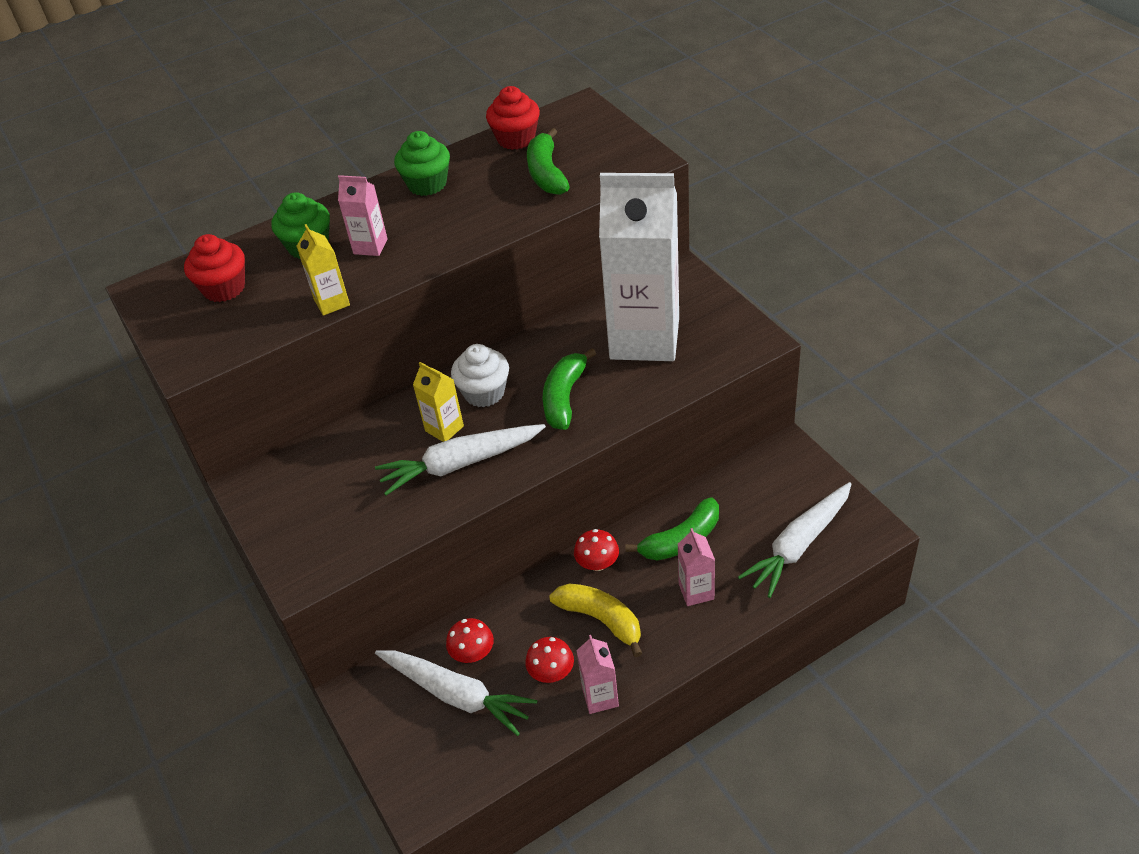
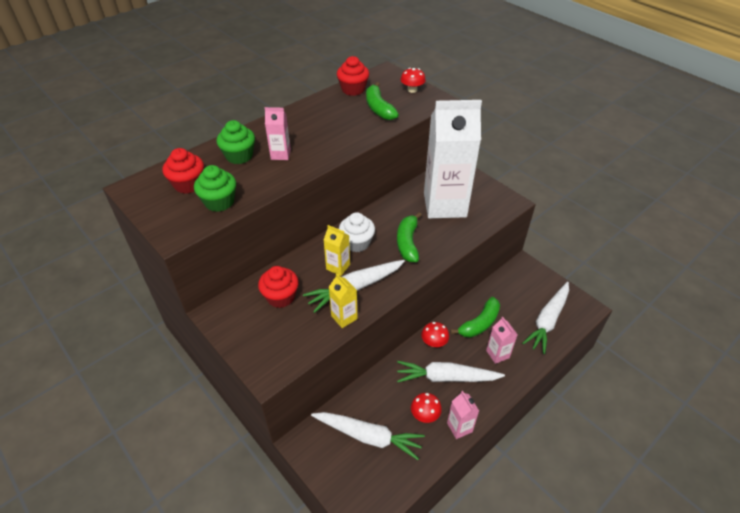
camera: 15 degrees left, 0 degrees up
(332, 302) = (265, 190): yellow carton -> yellow carton (344, 317)
(346, 468) = (281, 297): none -> red cupcake
(427, 184) = (306, 116): green cupcake -> green cupcake (219, 202)
(473, 653) = (372, 408): red mushroom -> red mushroom (412, 90)
(601, 620) = (446, 377): yellow banana -> white carrot

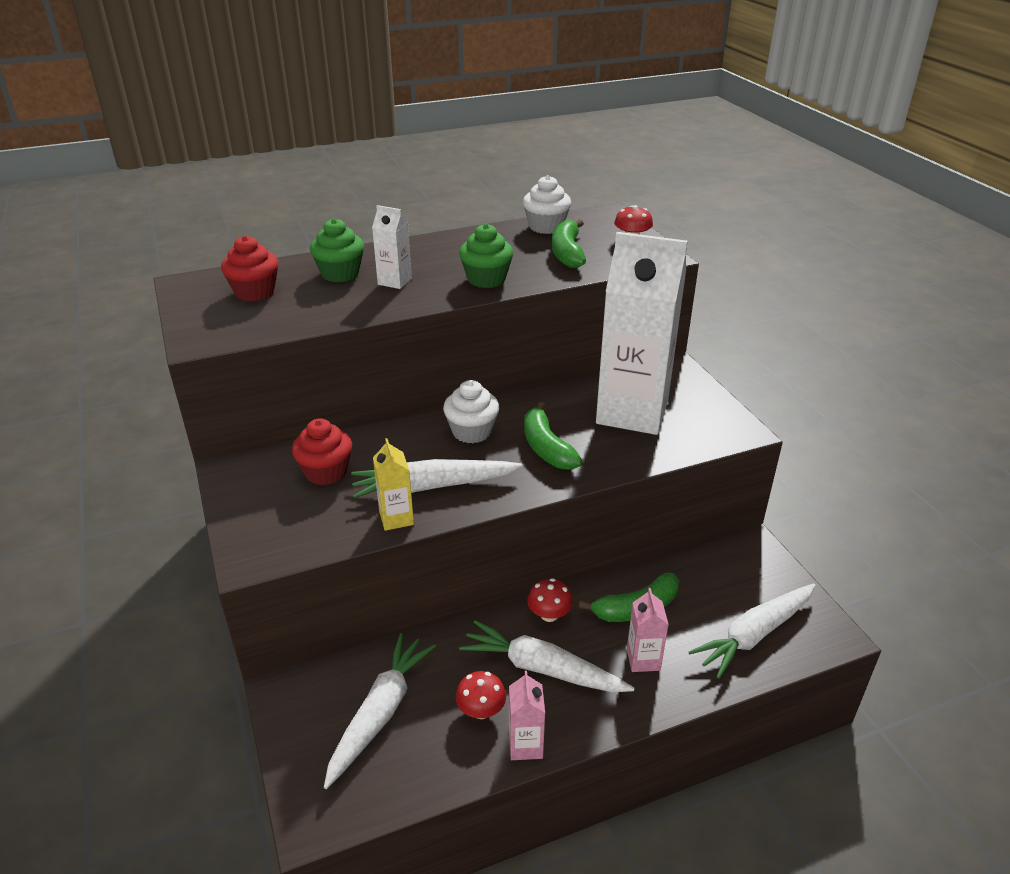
camera: 20 degrees right, 10 degrees down
(219, 202) = (279, 317): green cupcake -> green cupcake (486, 279)
(280, 154) = (394, 281): pink carton -> white carton
(338, 267) = (426, 454): yellow carton -> none
(353, 89) = (546, 227): red cupcake -> white cupcake
(368, 436) = (380, 713): white carrot -> white carrot turned 105 degrees counterclockwise
(407, 242) = (546, 447): green banana -> green banana turned 45 degrees counterclockwise

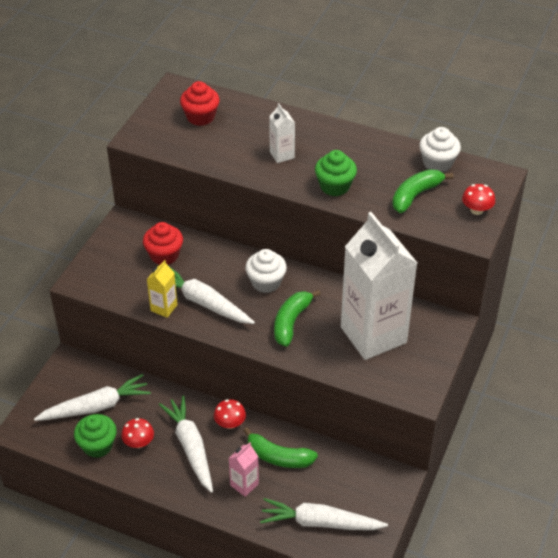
camera: 45 degrees right, 10 degrees up
(340, 273) = (261, 129): green cupcake -> green cupcake (97, 445)
(525, 745) = (137, 475): pink carton -> none

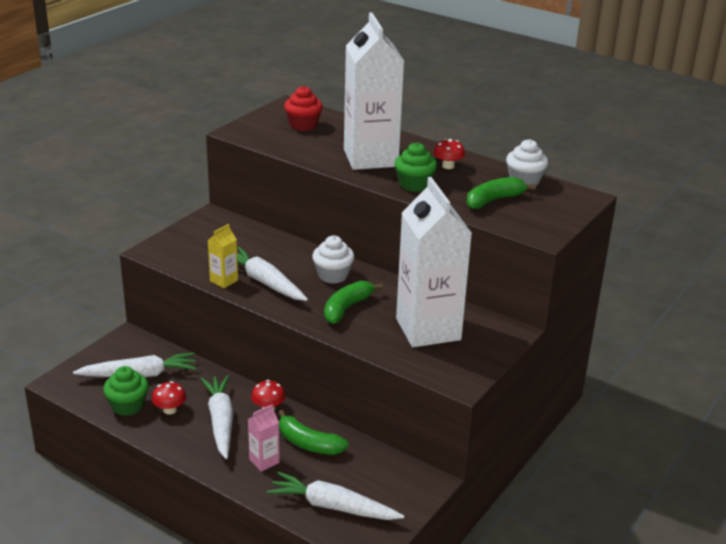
camera: 10 degrees right, 15 degrees down
(164, 255) = (241, 243): red cupcake -> none
(282, 155) = (370, 158): white carton -> white carton, size x2.43
(476, 210) = (553, 218): red mushroom -> red mushroom (448, 166)

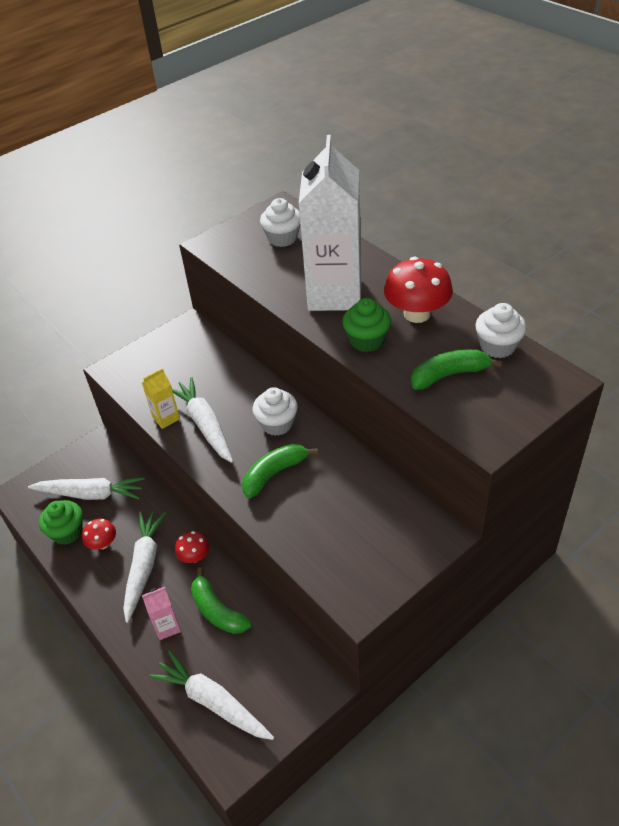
camera: 20 degrees right, 15 degrees up
(303, 125) = (282, 238): red cupcake -> white cupcake
(428, 329) = (349, 517): white carton -> none
(448, 166) = (417, 314): red mushroom -> red mushroom, size x1.86

